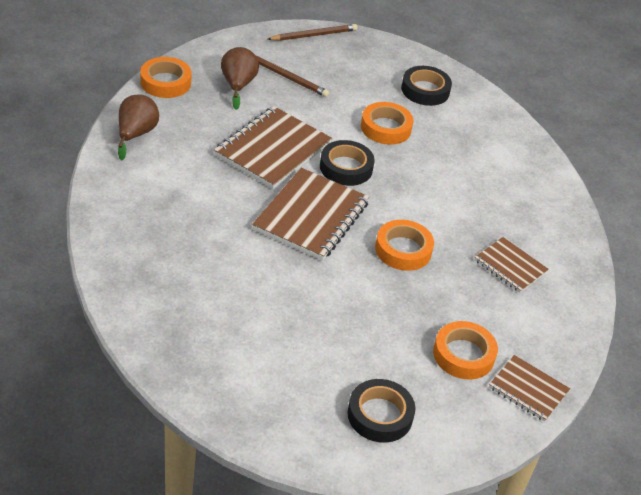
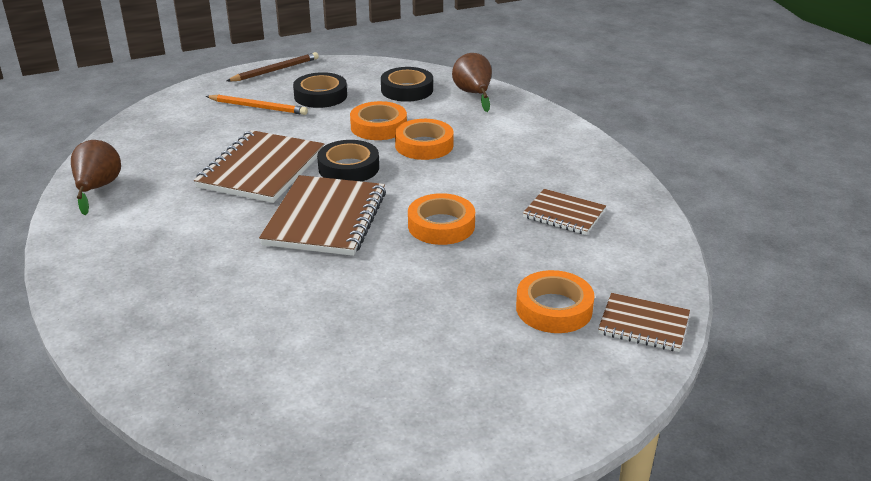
camera: 10 degrees left, 10 degrees down
(165, 82) = (123, 137): orange tape -> orange tape (424, 145)
(238, 85) = (206, 124): brown pear -> brown pear (473, 94)
(287, 77) = (258, 107): brown pencil -> orange pencil
(380, 415) = (484, 397): black tape -> black tape (320, 96)

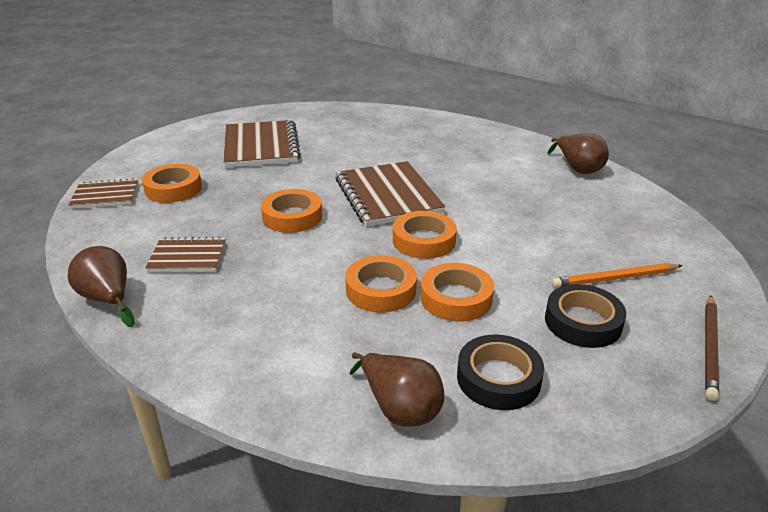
camera: 150 degrees right, 0 degrees up
(261, 169) = (493, 216): brown notebook -> brown notebook (261, 146)
(349, 168) = (424, 240): black tape -> orange tape
(640, 197) = (108, 299): none -> brown pear

